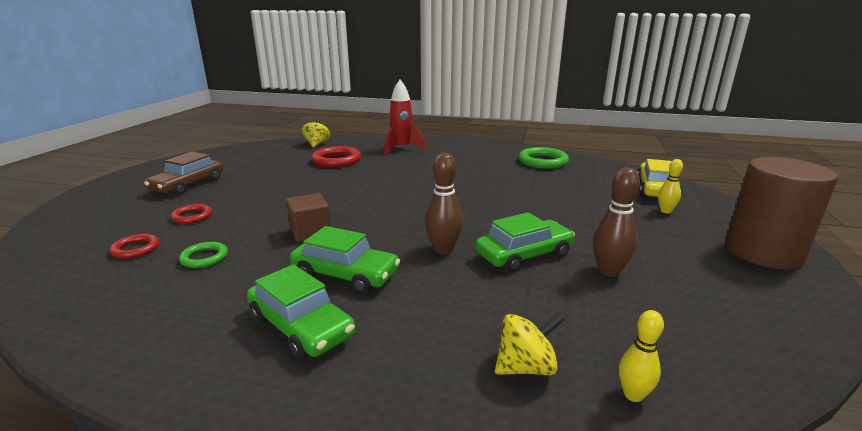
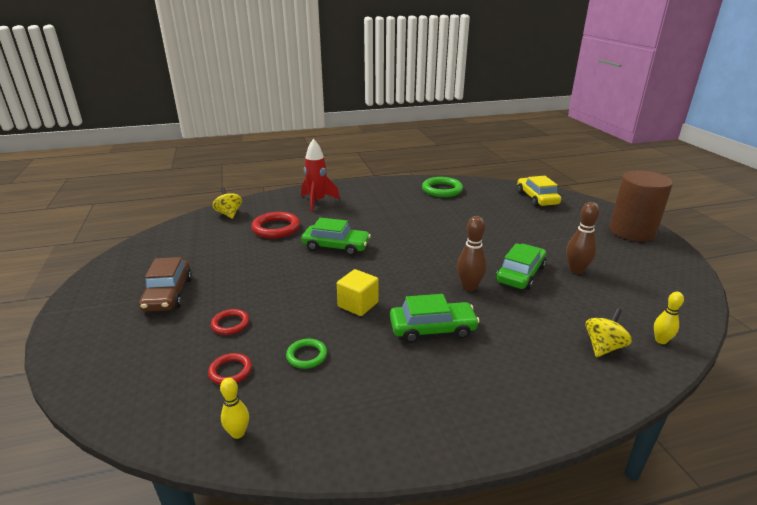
camera: 30 degrees left, 5 degrees up
(301, 326) = (457, 376): green car -> green car (336, 246)
(310, 232) = (358, 304): brown cube -> yellow cube
(665, 211) = (559, 215): yellow bowling pin -> yellow bowling pin (238, 433)

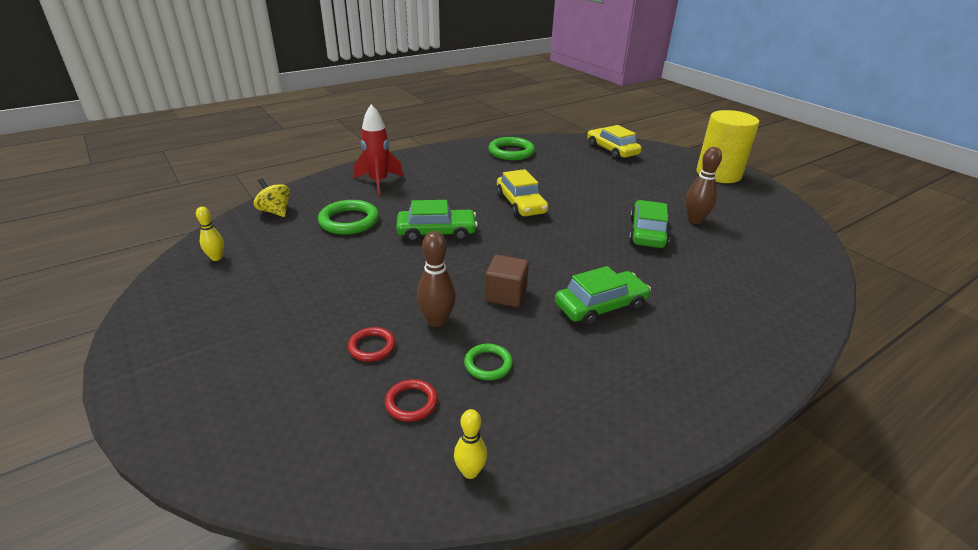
camera: 20 degrees left, 5 degrees up
(168, 294) = (263, 326): brown car -> none
(276, 228) = (349, 221): red ring -> green ring
(358, 304) = (506, 295): yellow cube -> brown cube
(420, 234) = (520, 204): none -> yellow car
(469, 287) = (607, 255): brown bowling pin -> brown bowling pin (437, 321)
(603, 347) = (765, 292): yellow spinning top -> none
(632, 232) = (718, 174): brown cylinder -> yellow cylinder
(661, 340) = (806, 276): yellow bowling pin -> yellow bowling pin (216, 258)

